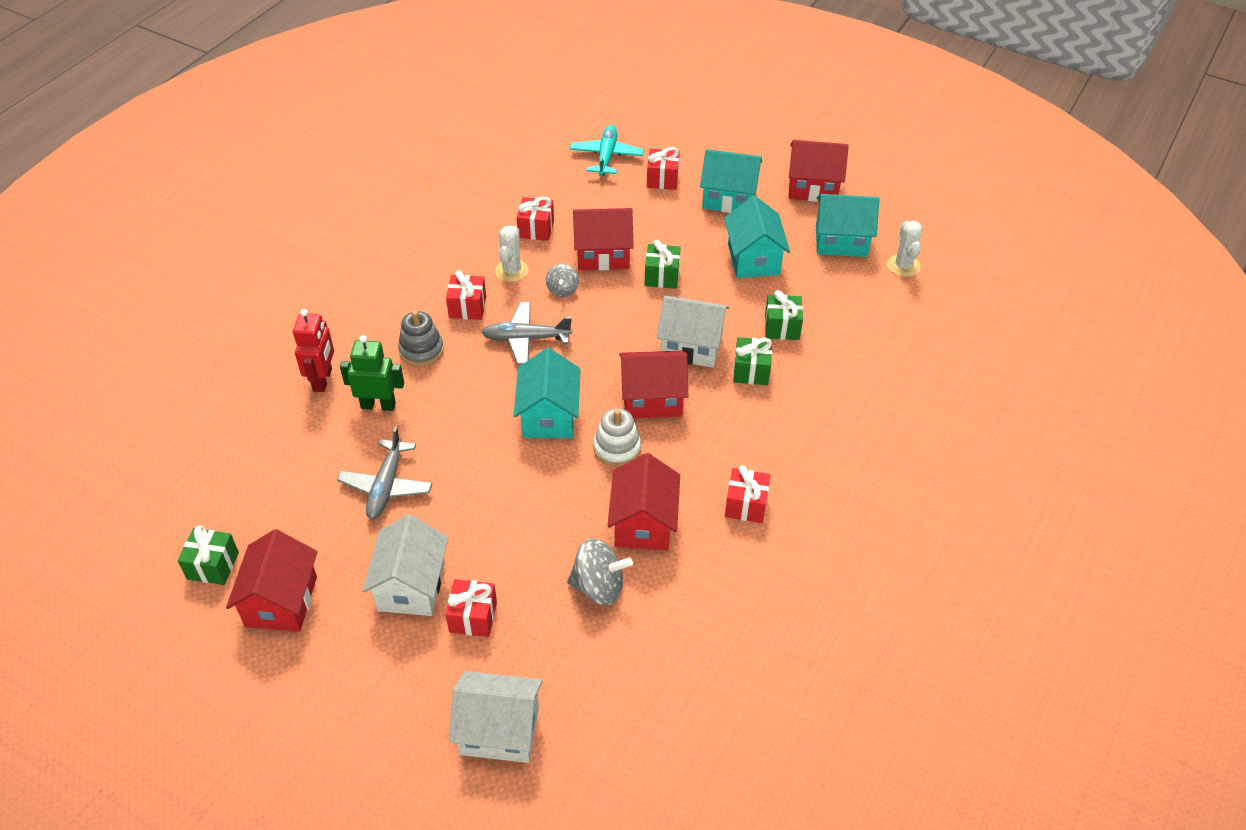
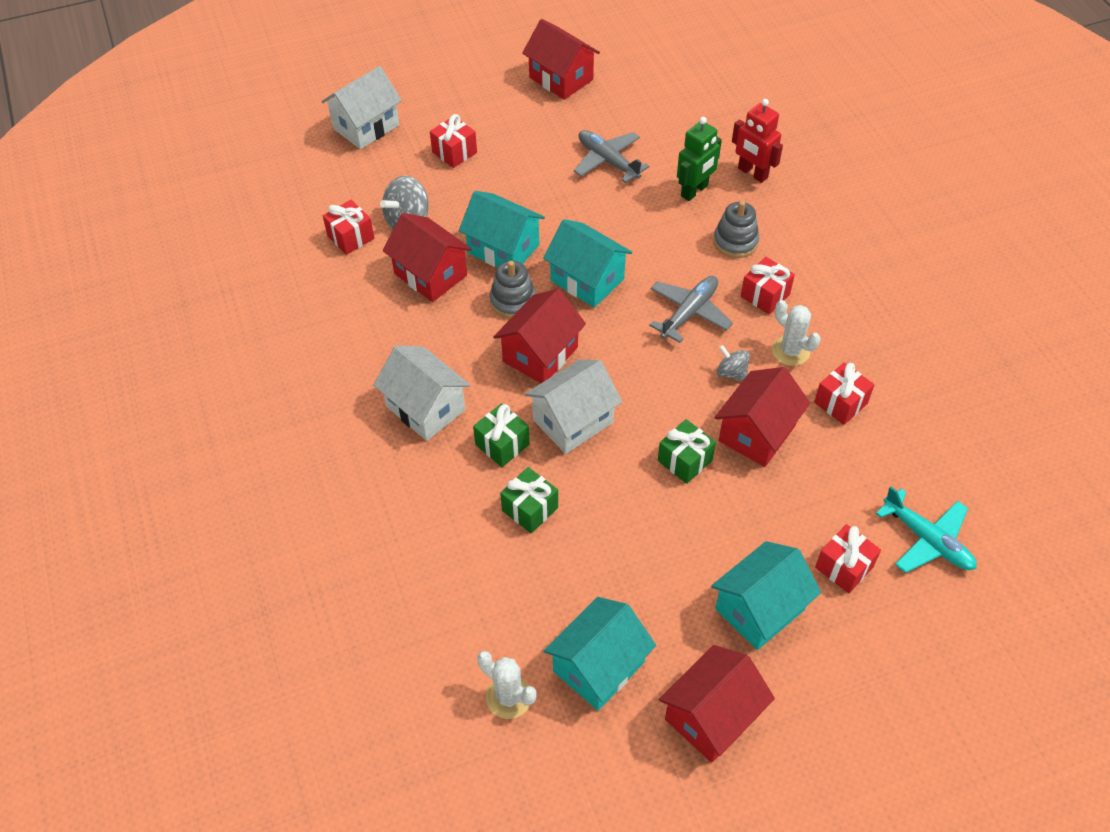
camera: 130 degrees right, 5 degrees up
(213, 565) = (621, 61): green gift -> none
(411, 586) = (509, 136): white house -> white house (425, 408)
(617, 448) = (513, 301): white stacking toy -> grey stacking toy
(746, 505) = (380, 343): red gift -> red gift (351, 237)
(753, 259) = (642, 557): turquoise house -> turquoise house (503, 249)

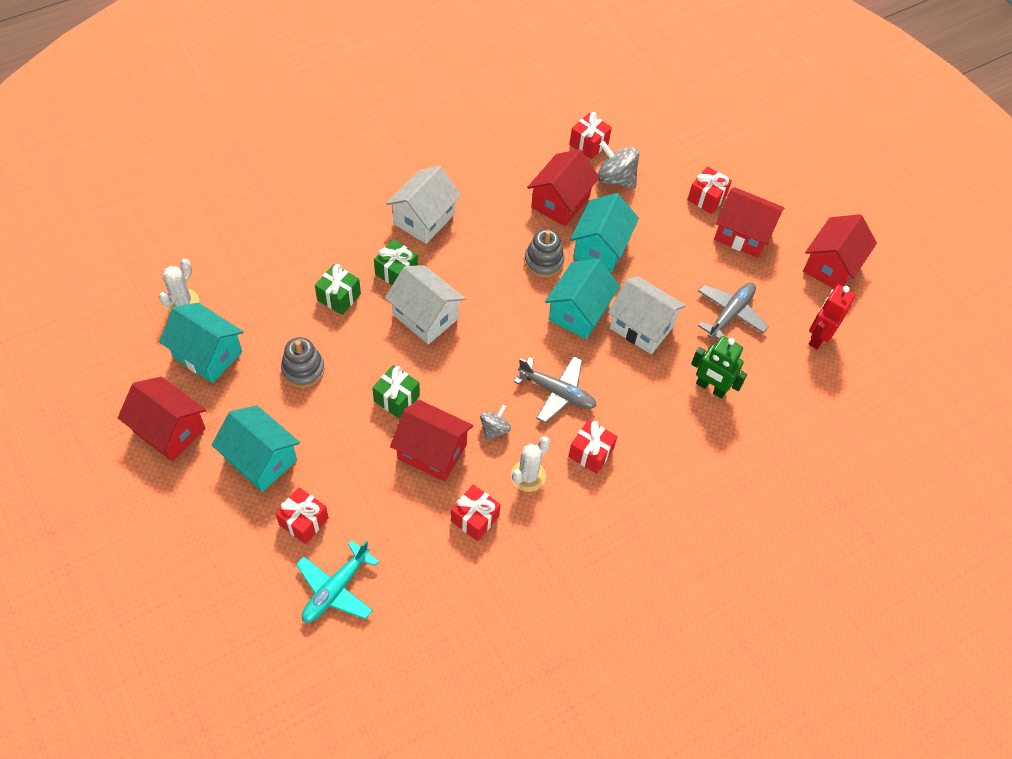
camera: 75 degrees right, 5 degrees up
(366, 127) = (719, 133): white house -> white house (641, 327)
(540, 354) = (490, 287): red house -> red house (742, 234)
(735, 242) = (653, 425): grey stacking toy -> grey stacking toy (303, 369)
(752, 173) = (749, 436): red robot -> red robot (818, 337)

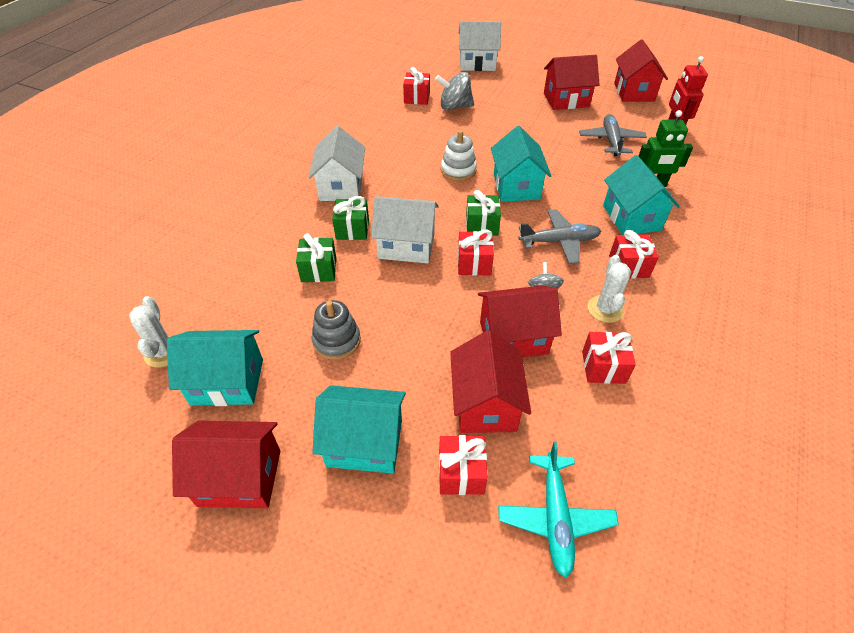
camera: 30 degrees left, 10 degrees down
(396, 398) = (442, 316): green gift -> green gift (481, 225)
(543, 261) = (458, 170): grey stacking toy -> white stacking toy
(560, 202) = (432, 134): red house -> red house (485, 404)
(600, 247) = (488, 145): turquoise house -> turquoise house (631, 218)
(641, 327) = (567, 174): white house -> white house (477, 63)
(706, 198) = (523, 93): red gift -> red gift (474, 263)

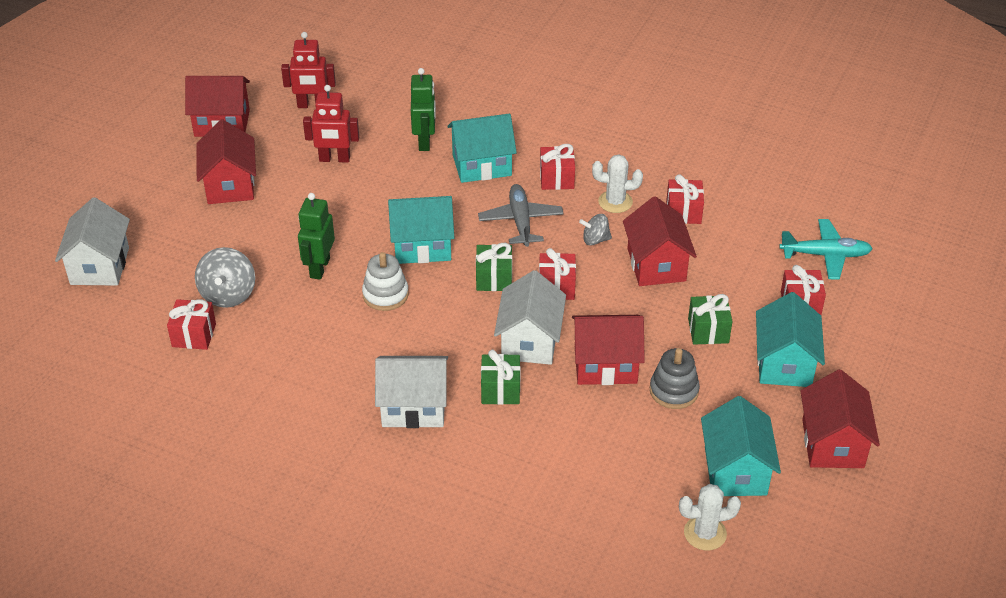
camera: 90 degrees left, 5 degrees down
(319, 270) = (572, 415): green gift -> green gift (708, 331)
(485, 140) = (319, 268): none -> green robot
(485, 404) = (732, 287): red house -> red house (605, 365)
(611, 141) = (334, 159): grey plane -> red robot

